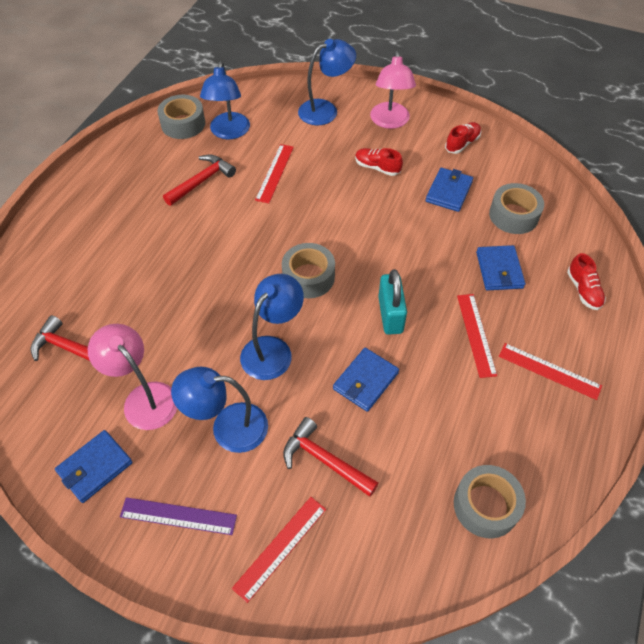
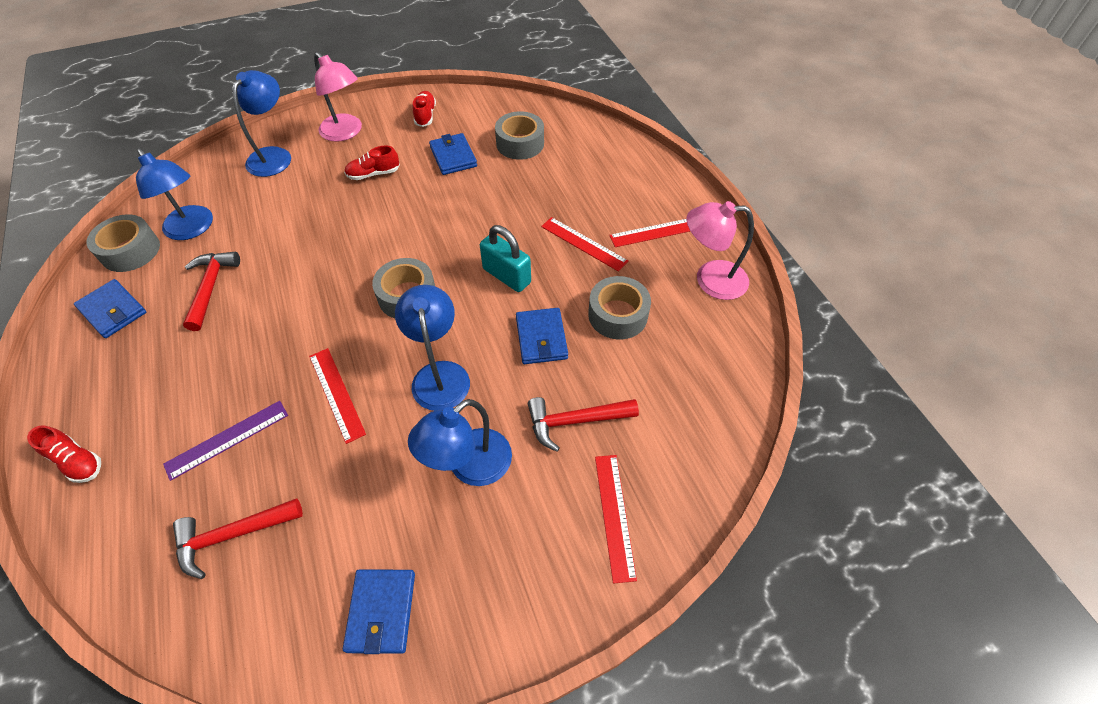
camera: 45 degrees left, 0 degrees up
(144, 397) = (362, 510): pink lamp -> pink lamp (710, 280)
(178, 516) = (506, 574): purple ruler -> purple ruler (227, 439)
(275, 173) = (281, 235): red ruler -> red ruler (336, 394)
(486, 505) = (715, 353): grey tape -> grey tape (617, 315)
(499, 270) = (551, 188): blue wallet -> blue wallet (113, 311)
(583, 290) = (620, 163): red shoe -> red shoe (77, 461)

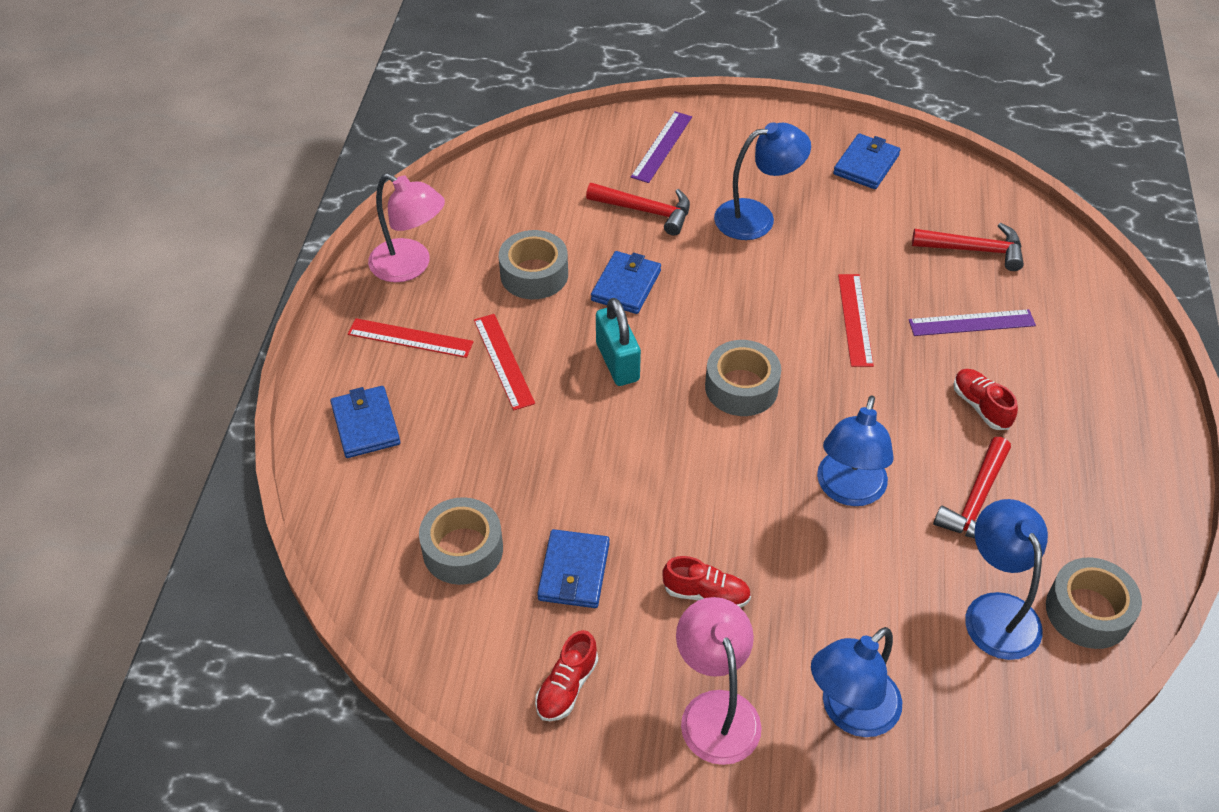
camera: 150 degrees left, 5 degrees down
(77, 461) = (1122, 362): red shoe -> red shoe (981, 406)
(113, 311) = (1103, 521): blue wallet -> blue wallet (366, 425)
(439, 374) = (746, 295): blue lamp -> blue lamp (848, 491)
(614, 515) = (662, 146): red ruler -> purple ruler

